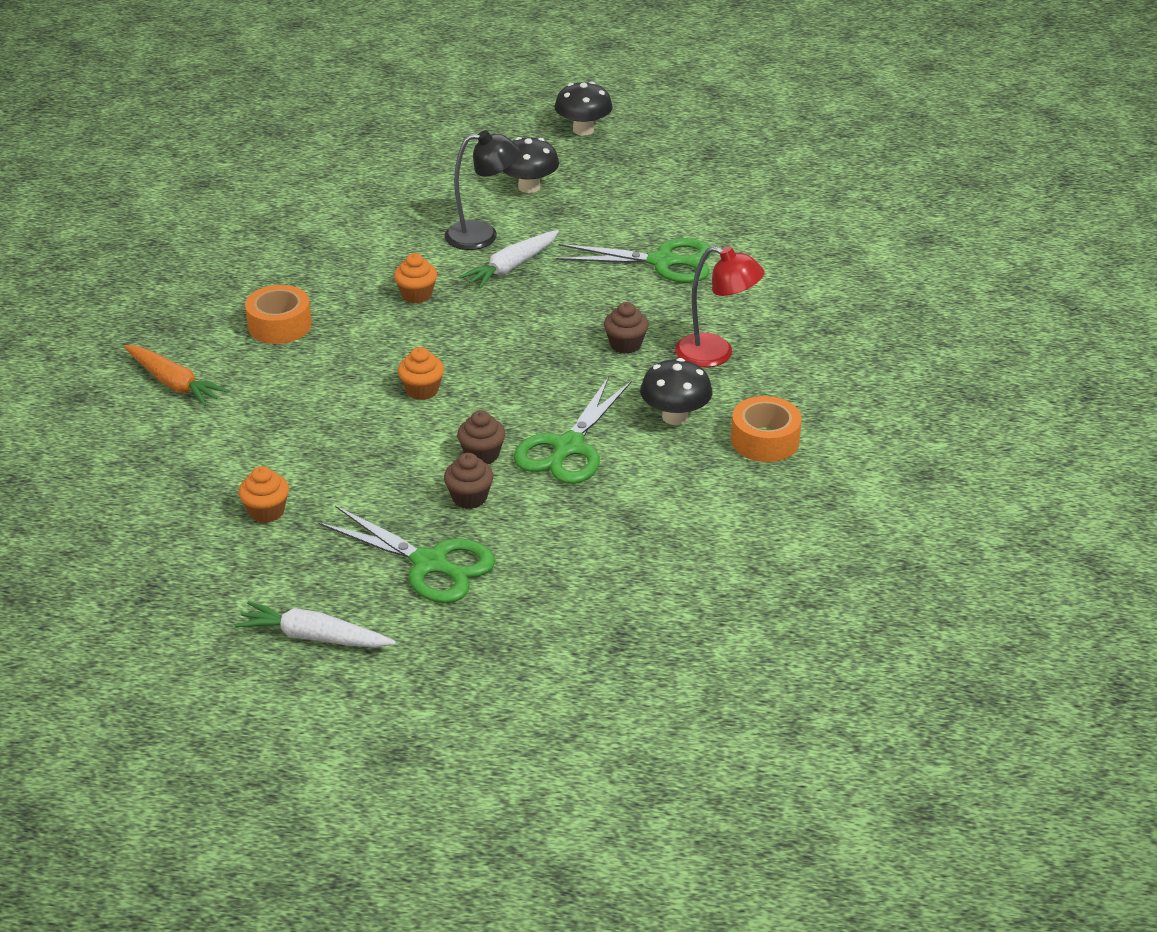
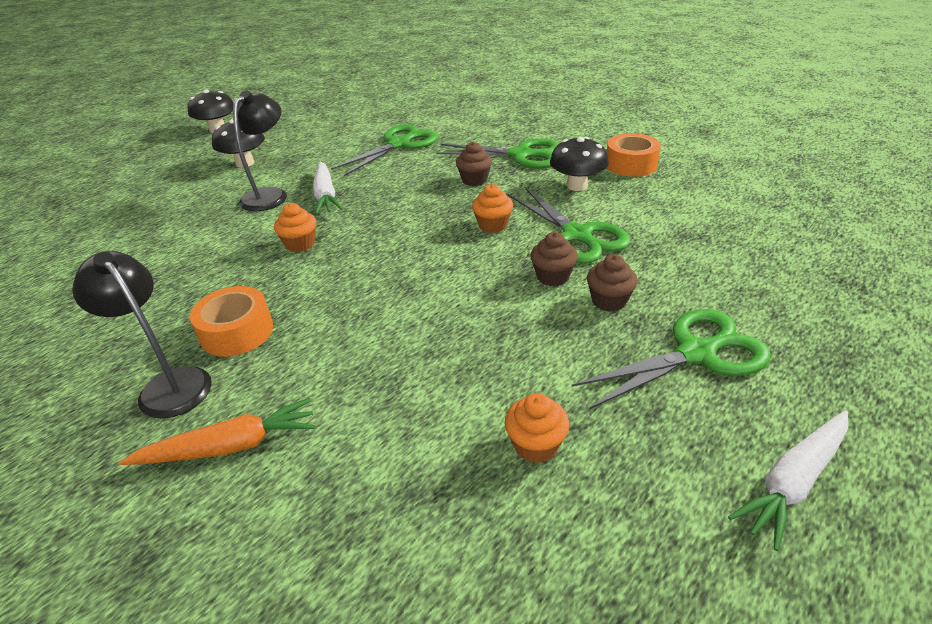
camera: 55 degrees left, 0 degrees up
(206, 326) = (169, 384): none -> black lamp
(422, 390) = (432, 280): orange cupcake -> orange cupcake (493, 225)
(716, 354) = (520, 155): red lamp -> green scissors

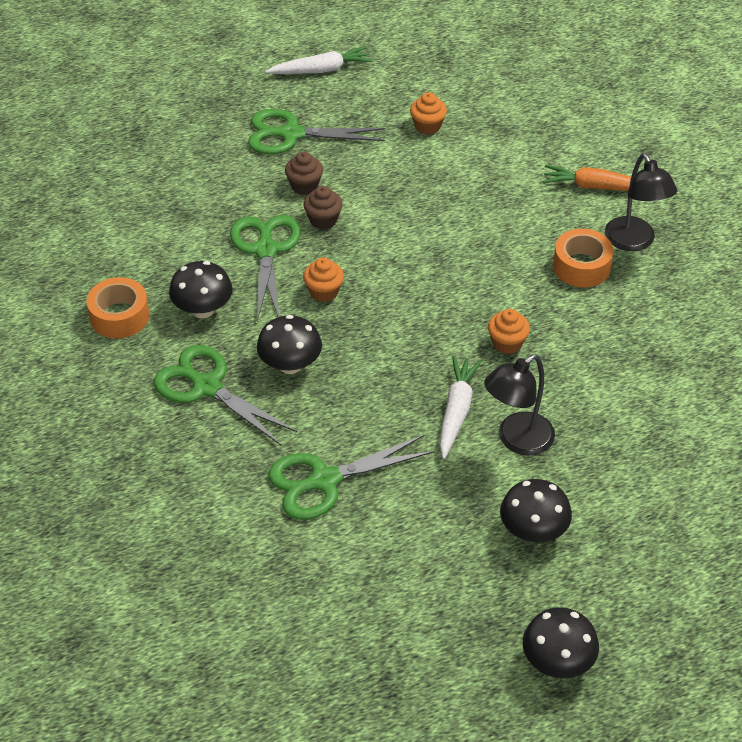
camera: 155 degrees left, 10 degrees up
(474, 180) = (290, 365): brown cupcake -> black mushroom

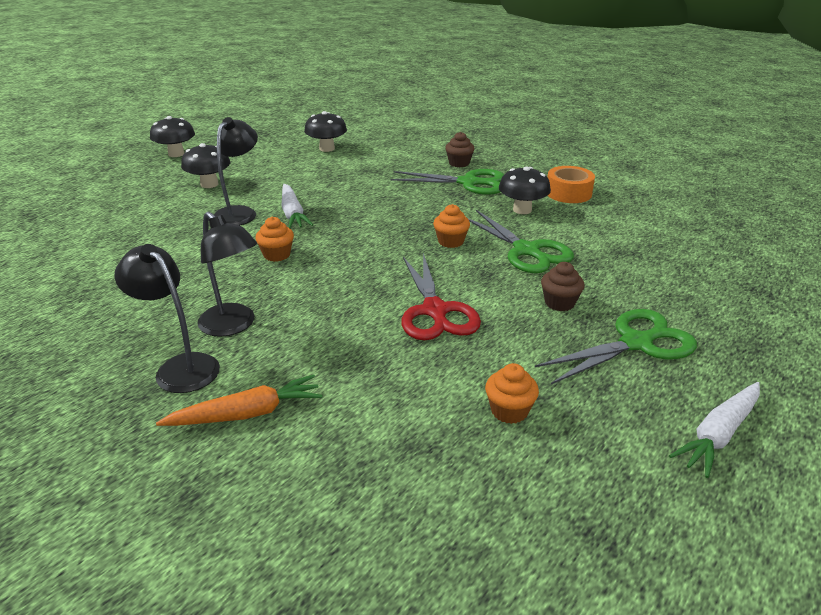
camera: 150 degrees right, 15 degrees down
(290, 365) = (429, 203): black mushroom -> black mushroom (327, 148)
(323, 220) = (509, 284): brown cupcake -> brown cupcake (459, 163)
(325, 480) = (354, 171): green scissors -> none
(409, 217) = (435, 311): none -> red scissors
(581, 266) = (233, 326): orange tape -> black lamp

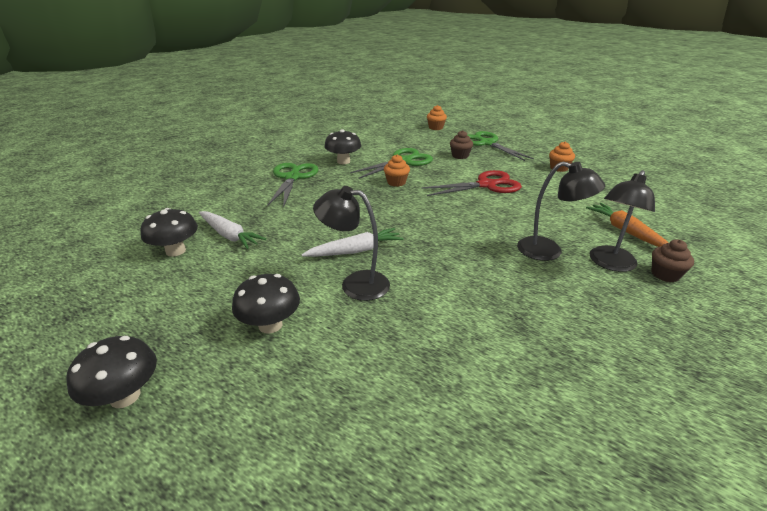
camera: 95 degrees left, 0 degrees up
(233, 326) = (549, 251): black lamp -> black lamp turned 75 degrees clockwise
(277, 255) = (438, 248): orange cupcake -> orange cupcake (436, 127)
(459, 163) = (249, 181): brown cupcake -> brown cupcake (665, 274)
(568, 193) = (316, 148): orange tape -> none
(718, 434) = (539, 136): white carrot -> white carrot (229, 235)

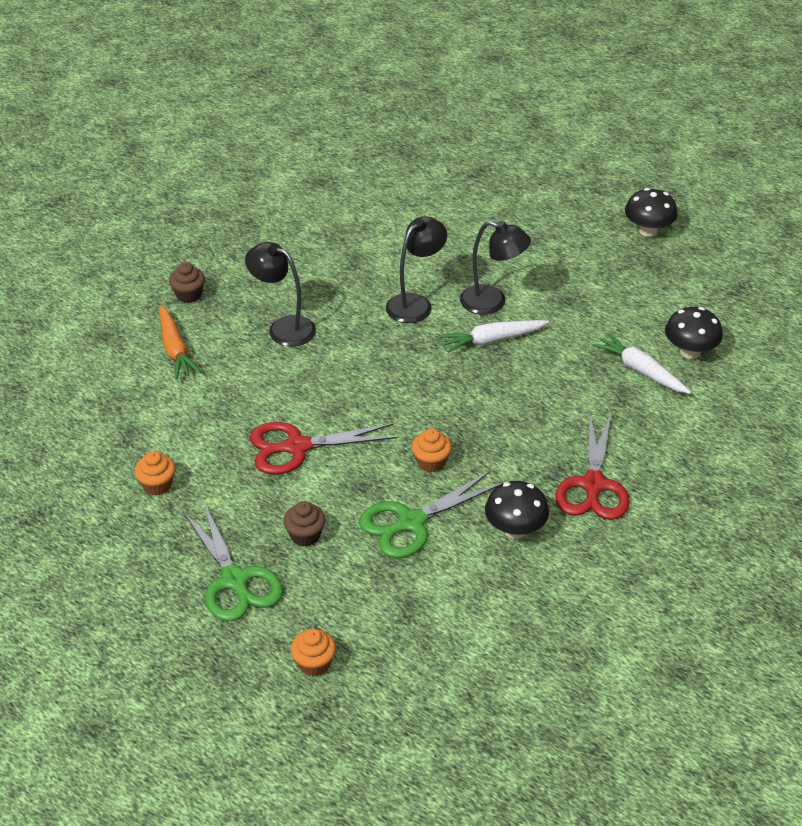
camera: 175 degrees left, 10 degrees up
(270, 325) = (563, 270): black mushroom -> none
(292, 178) = (593, 485): green scissors -> red scissors
(609, 264) = (232, 309): black lamp -> black lamp (415, 303)

